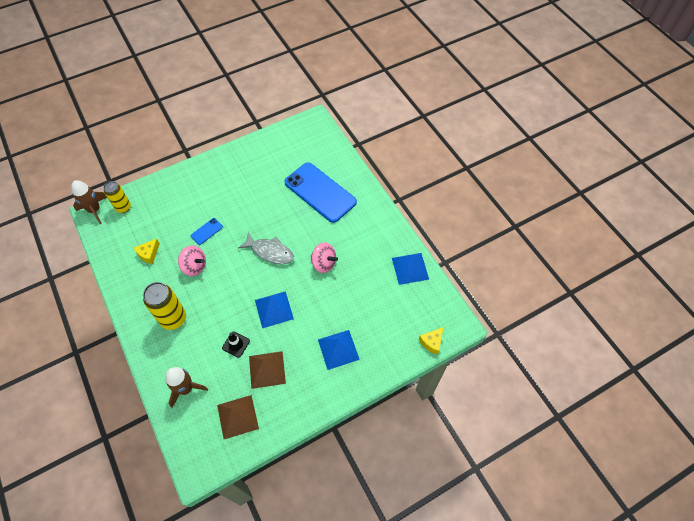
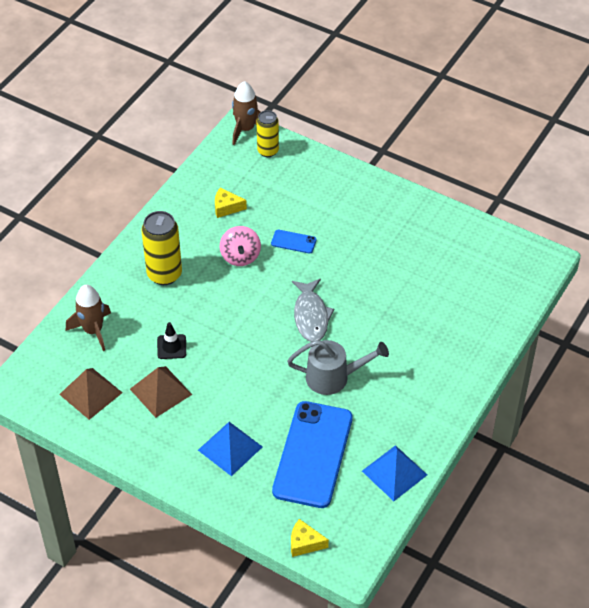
camera: 60 degrees right, 10 degrees down
(274, 309) = (238, 359): blue pyramid -> none
(320, 192) = (435, 322): blue phone -> blue phone (313, 454)
(324, 263) = (334, 377): pink spinning top -> grey watering can

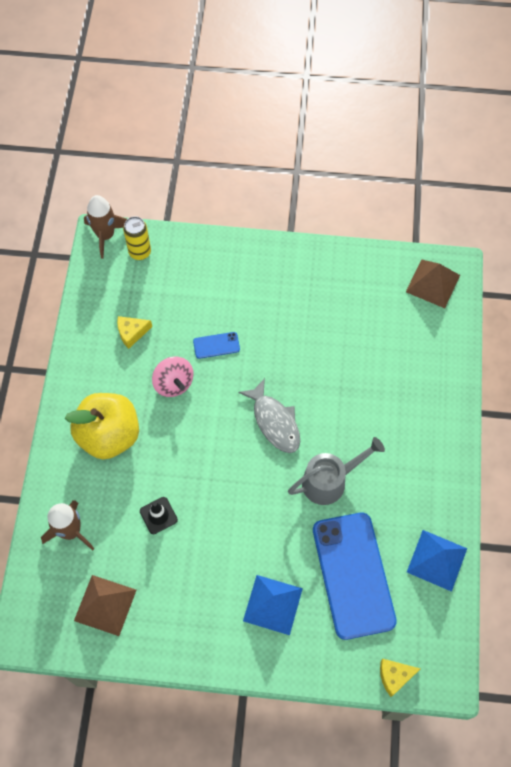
camera: 25 degrees left, 15 degrees up
(160, 391) = (173, 571): brown pyramid -> brown pyramid (433, 283)
(164, 274) = (109, 435): yellow can -> yellow apple

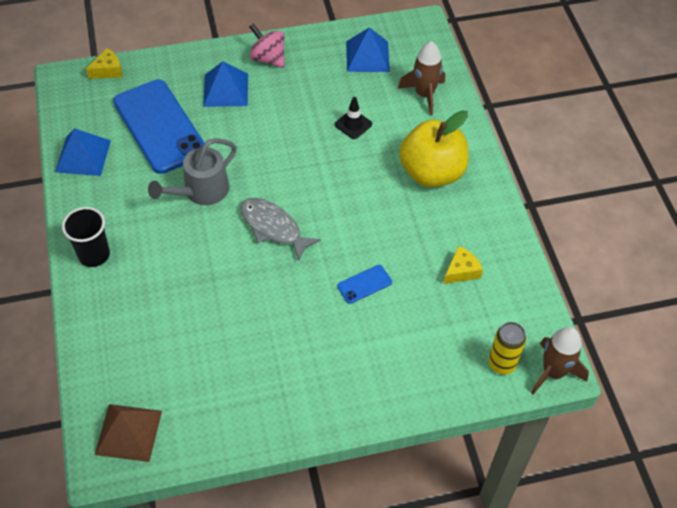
camera: 160 degrees right, 10 degrees down
(105, 605) = (367, 56): brown pyramid -> blue pyramid
(173, 383) = (392, 234): pink spinning top -> pink spinning top (268, 59)
(440, 442) = (94, 255): none -> black cup

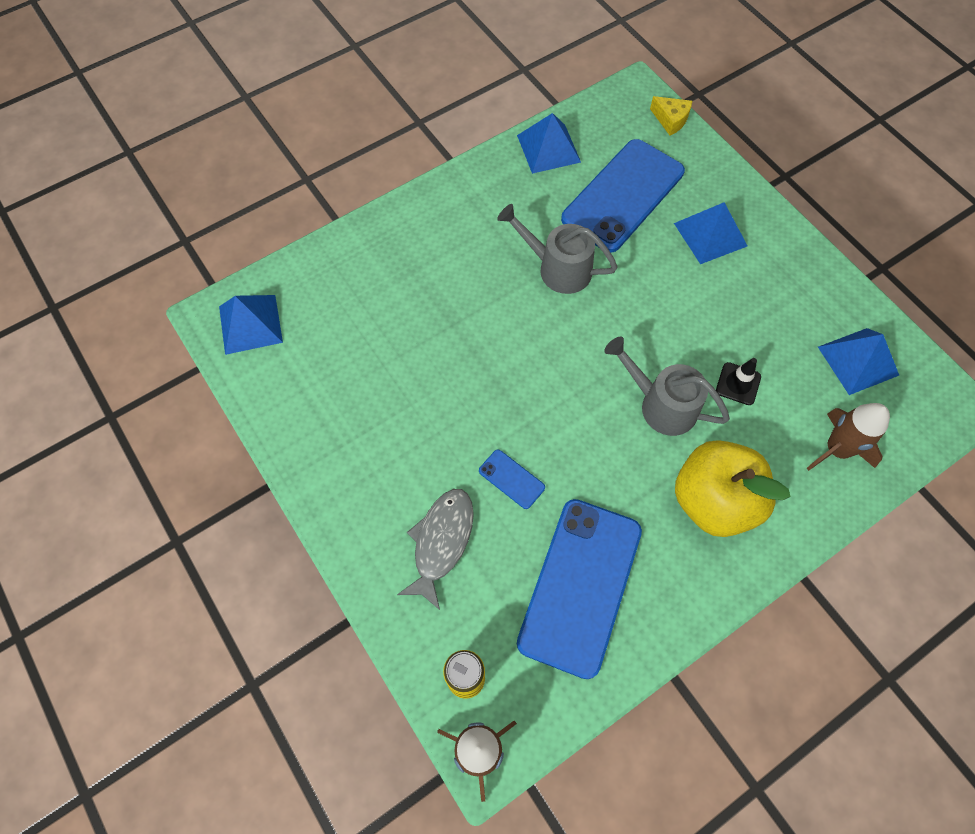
camera: 70 degrees right, 10 degrees up
(94, 255) = (435, 210): black cup -> none
(128, 432) = (250, 324): brown pyramid -> blue pyramid
(268, 59) = (783, 257): pink spinning top -> none
(273, 227) = (544, 356): grey fish -> grey fish (441, 542)
(347, 173) = (660, 404): none -> grey watering can
(461, 271) = (580, 586): yellow cheese -> blue phone

